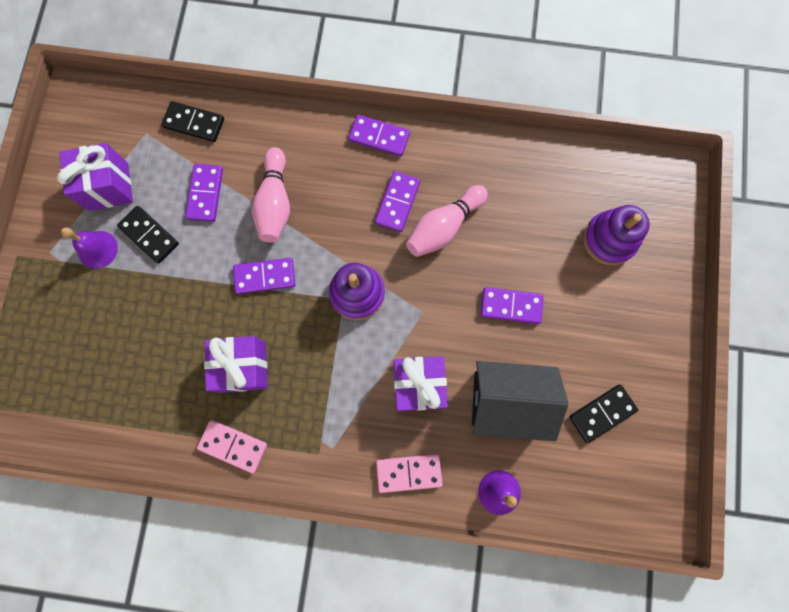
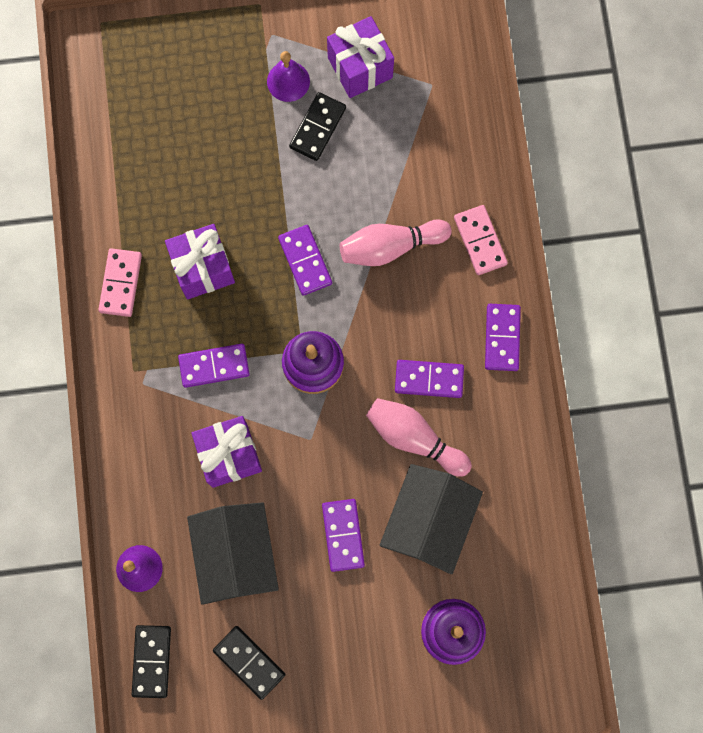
camera: 75 degrees right, 0 degrees up
(194, 123) = (459, 131): black domino -> black domino (152, 661)
(205, 194) = (380, 170): purple domino -> purple domino (214, 366)
(409, 472) = (137, 468): pink domino -> pink domino (480, 241)
(516, 234) = (428, 522): none -> black house

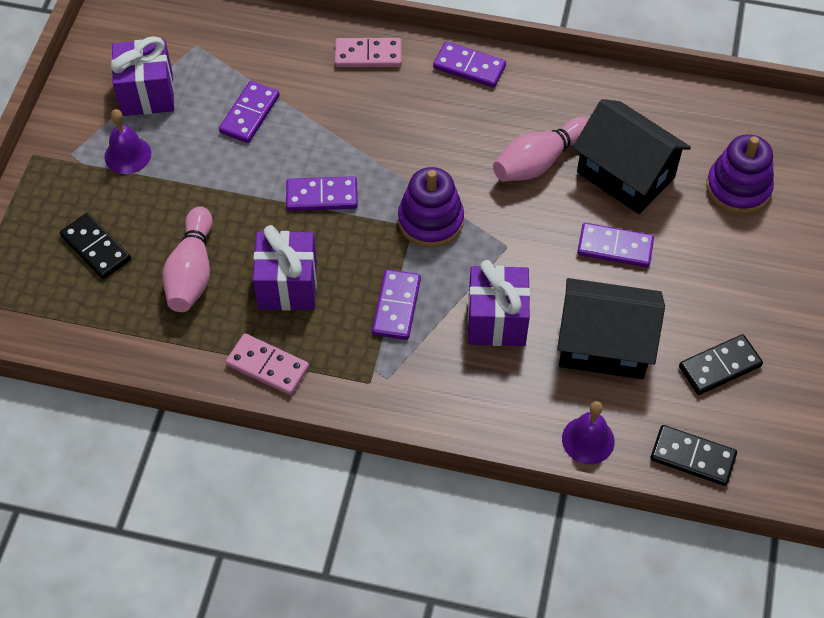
camera: 70 degrees left, 20 degrees down
(318, 128) = (190, 145): black domino -> black domino (96, 248)
(390, 247) = (341, 123): pink bowling pin -> pink bowling pin (192, 272)
(429, 379) = (485, 133): purple domino -> purple domino (249, 114)

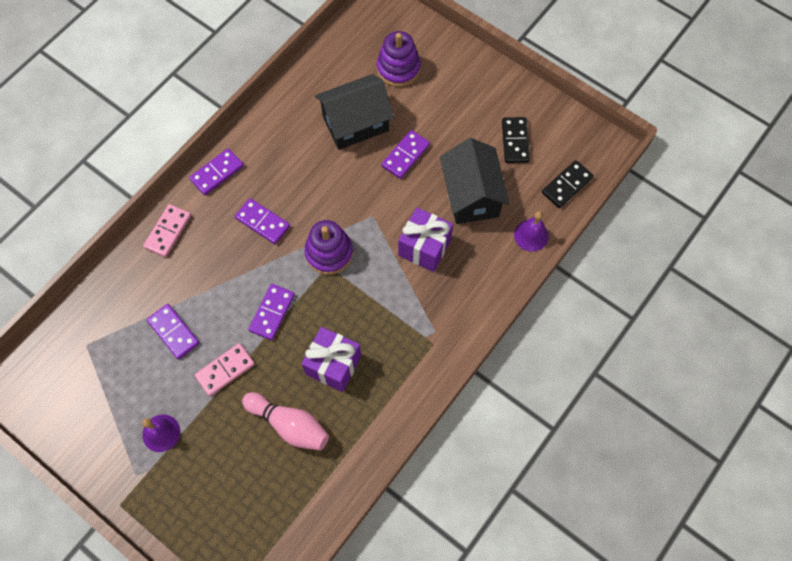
camera: 65 degrees left, 10 degrees up
(96, 248) = (233, 486): black domino -> none
(147, 94) = (112, 398): purple gift -> none
(267, 366) = (390, 403): pink domino -> pink domino (225, 370)
(396, 306) = (384, 303): purple domino -> purple domino (262, 222)
(539, 161) = (318, 167): pink bowling pin -> none
(604, 345) = (471, 195): black house -> black house turned 45 degrees counterclockwise

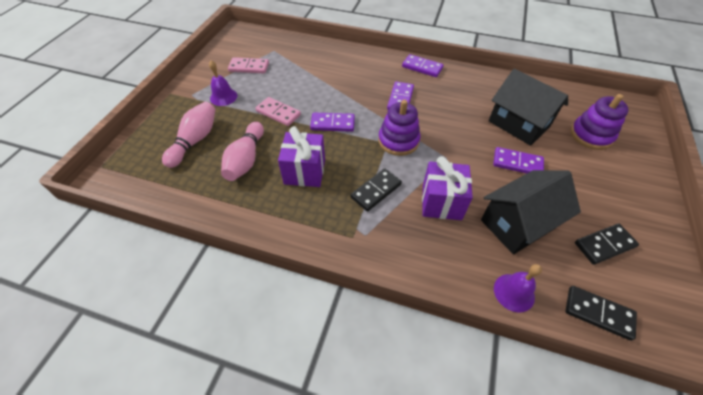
camera: 70 degrees right, 15 degrees down
(168, 231) = (366, 59): pink domino -> pink domino (249, 67)
(173, 332) = (296, 82): purple domino -> none
(232, 480) = (195, 141): none -> pink bowling pin
(388, 302) = (376, 191): none -> black domino

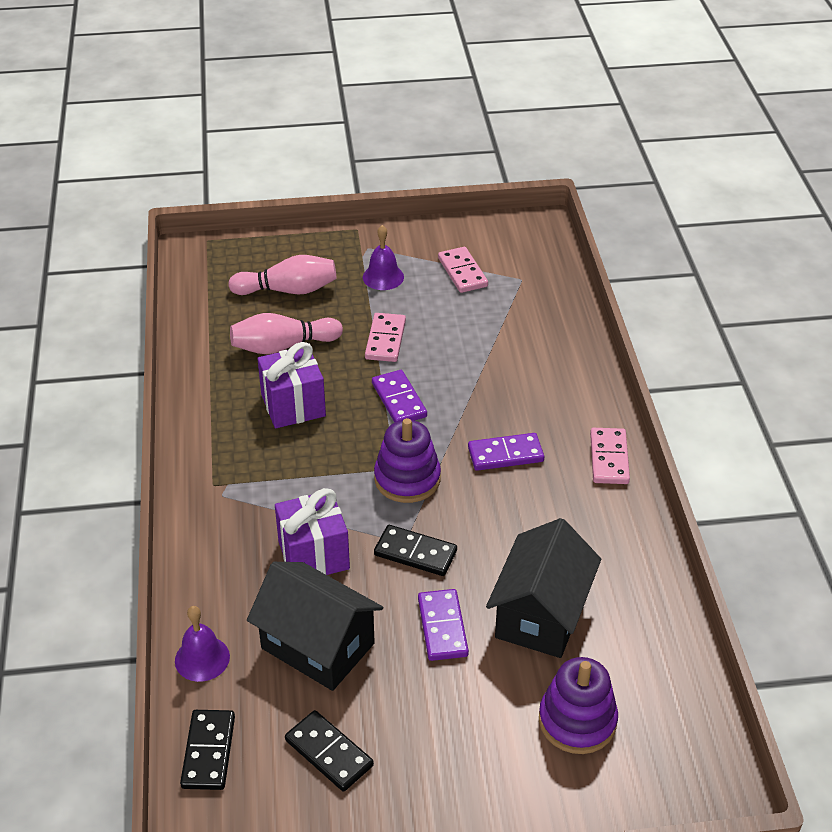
camera: 65 degrees right, 10 degrees down
(376, 191) = (297, 483): black domino -> black domino (415, 553)
(422, 67) = (609, 458): purple domino -> pink domino

